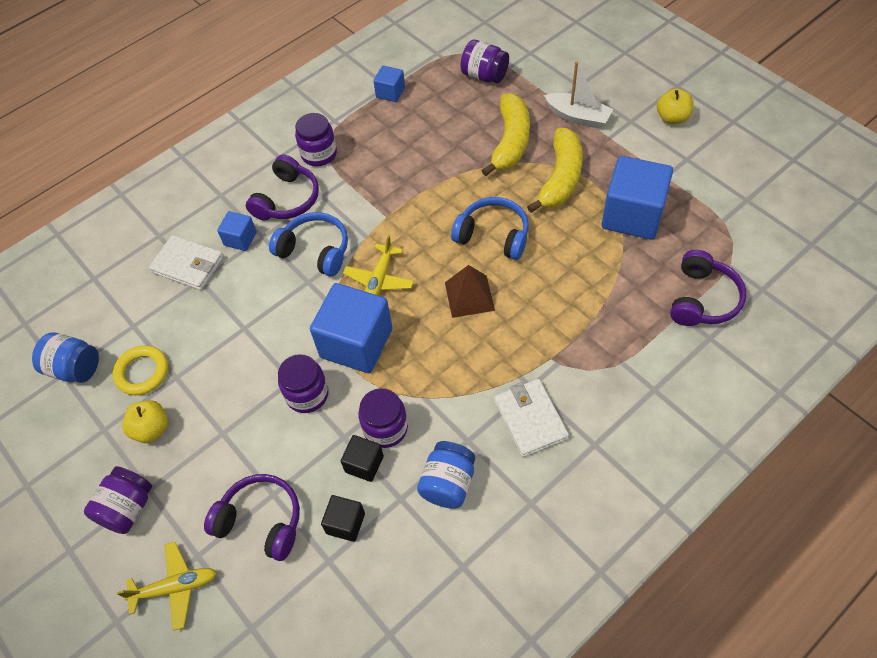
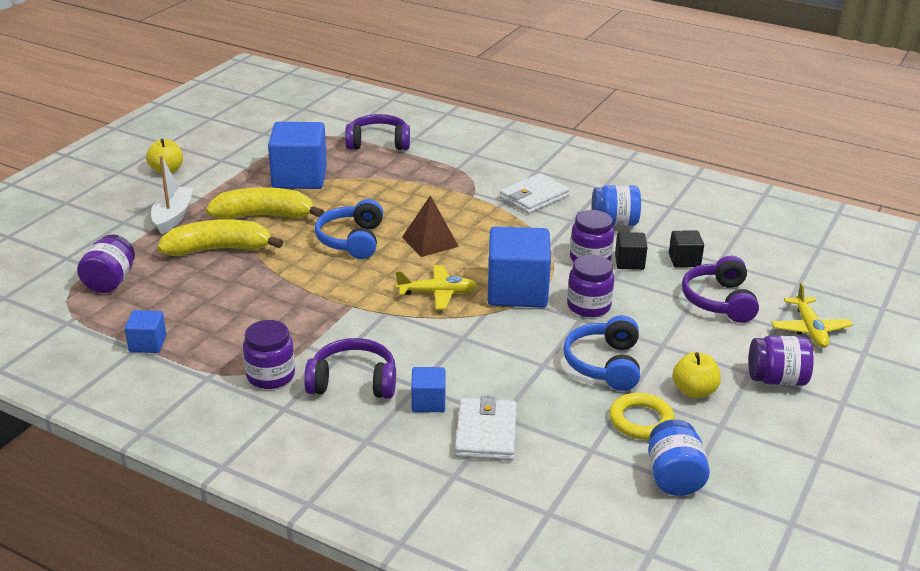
camera: 115 degrees left, 25 degrees down
(175, 587) = (809, 329): yellow plane -> yellow plane turned 150 degrees counterclockwise
(315, 250) = (419, 342): blue headphones -> blue headphones (604, 364)

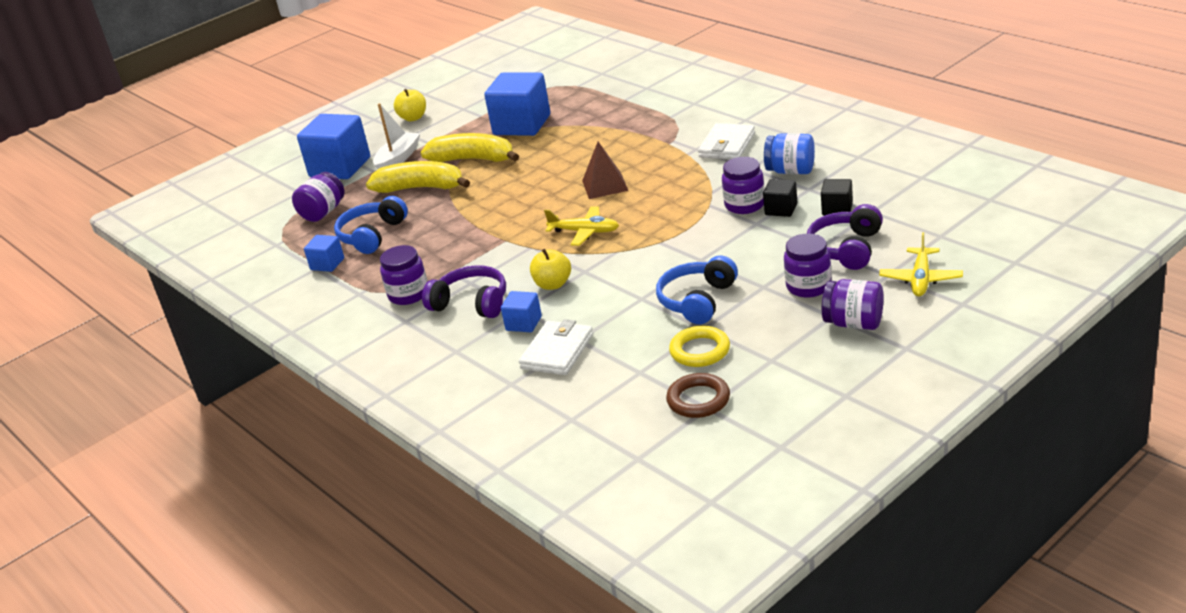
camera: 25 degrees right, 0 degrees up
(352, 240) = (536, 183): blue headphones -> blue headphones (372, 235)
(378, 143) = (610, 92): purple headphones -> none
(517, 291) = (657, 232): blue cube -> blue cube (340, 167)
(534, 197) = (727, 145): white wallet -> white wallet turned 45 degrees counterclockwise
(588, 306) = (715, 248): purple jar -> purple jar (808, 286)
(674, 477) = (698, 400): blue jar -> brown ring
(694, 391) = (766, 329): yellow apple -> yellow apple (553, 284)

